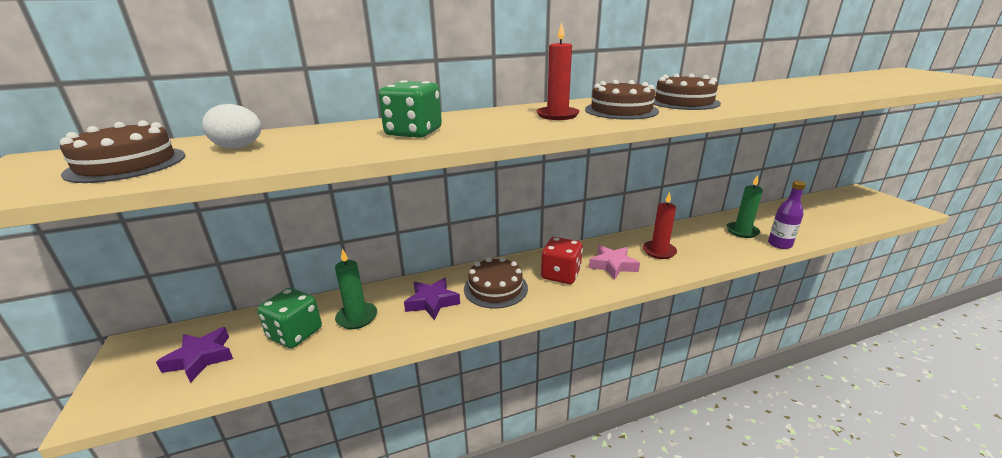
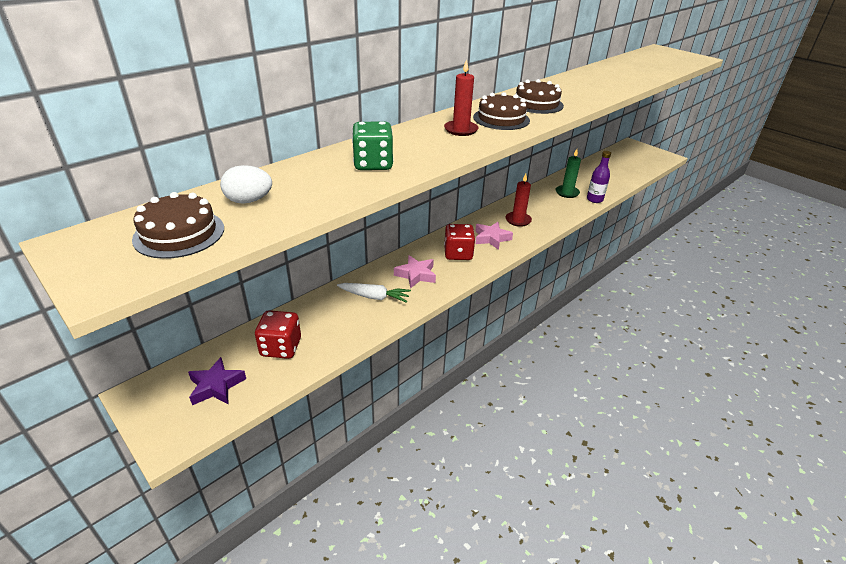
camera: 25 degrees left, 10 degrees up
(295, 333) = (281, 347): green dice -> red dice
(357, 317) = (322, 323): green candle -> none
(432, 302) = (374, 297): purple star -> white carrot
(495, 288) = (416, 275): brown cake -> pink star

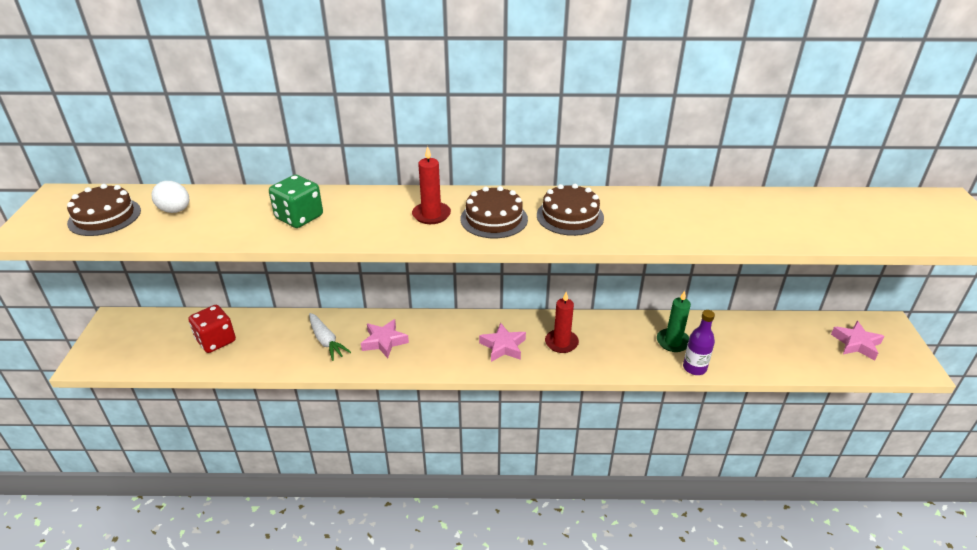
camera: 45 degrees right, 0 degrees up
(216, 386) = (150, 343): purple star -> none
(458, 253) = (448, 343): red dice -> none
(634, 157) = (856, 344): none -> pink star

